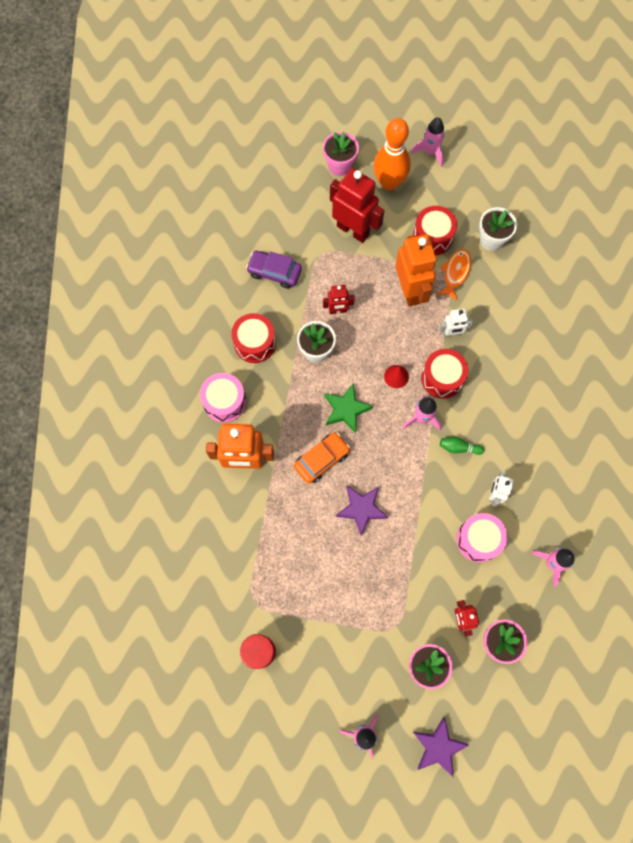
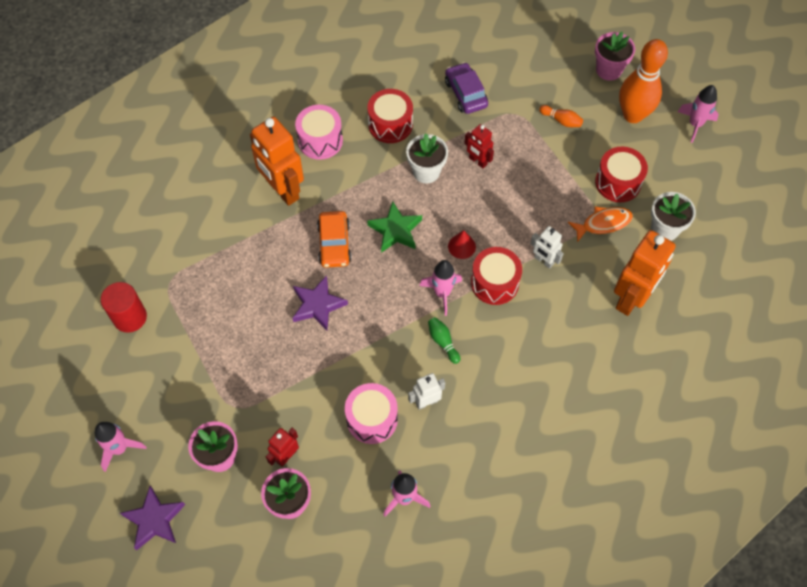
camera: 50 degrees right, 10 degrees down
(321, 459) = (334, 244): orange car -> orange car turned 75 degrees clockwise
(353, 230) = (561, 120): red robot -> orange bowling pin
(410, 290) = (550, 201): orange robot -> orange robot (631, 298)

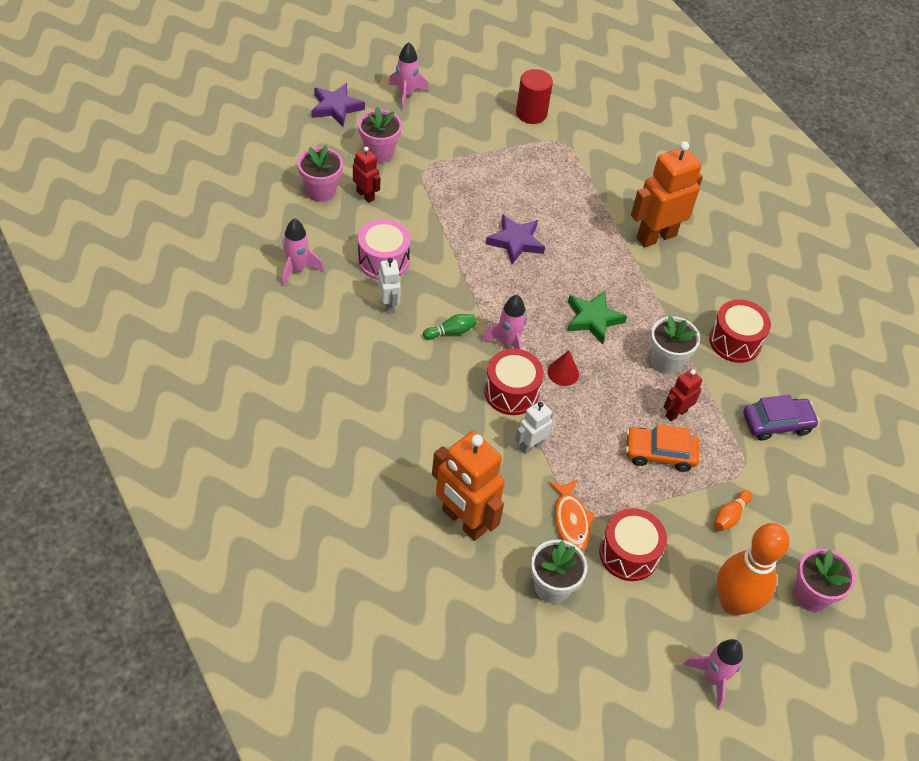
camera: 95 degrees right, 10 degrees down
(320, 140) = (717, 276): pink drum -> none
(334, 244) = (584, 266): orange car -> orange car (660, 453)

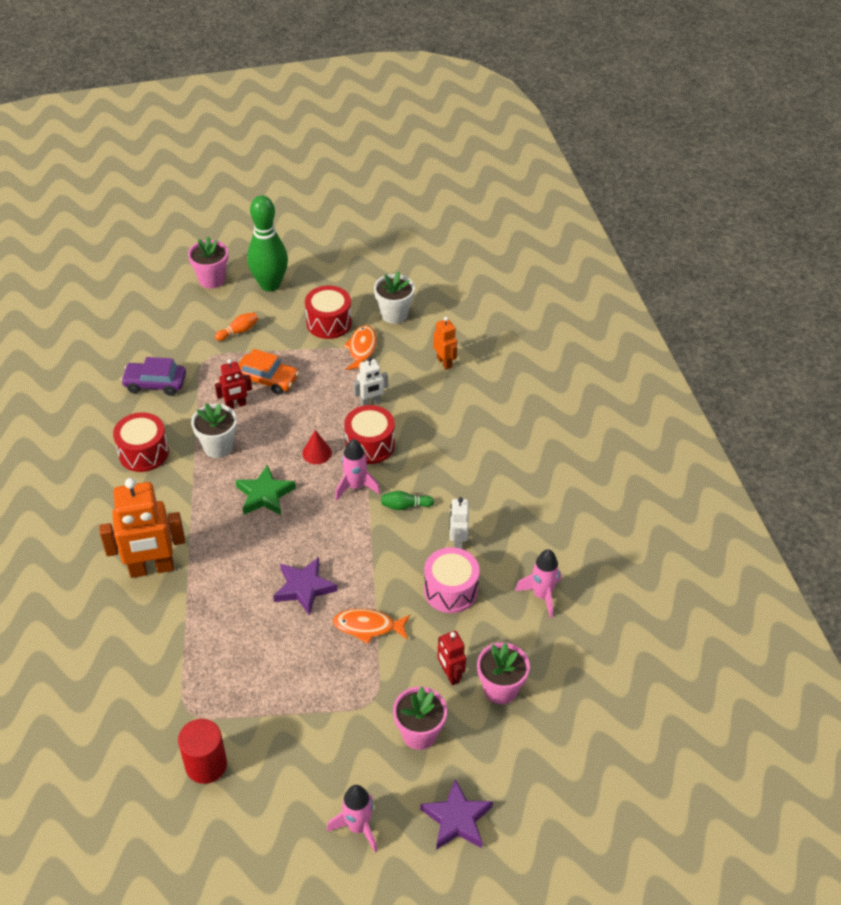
camera: 160 degrees left, 5 degrees down
(447, 220) = (368, 626): none -> orange fish
(463, 521) = (444, 362): orange robot -> orange robot, size x0.52
(713, 678) = (309, 252): pink rocket -> none
(733, 603) = (270, 285): orange bowling pin -> green bowling pin

